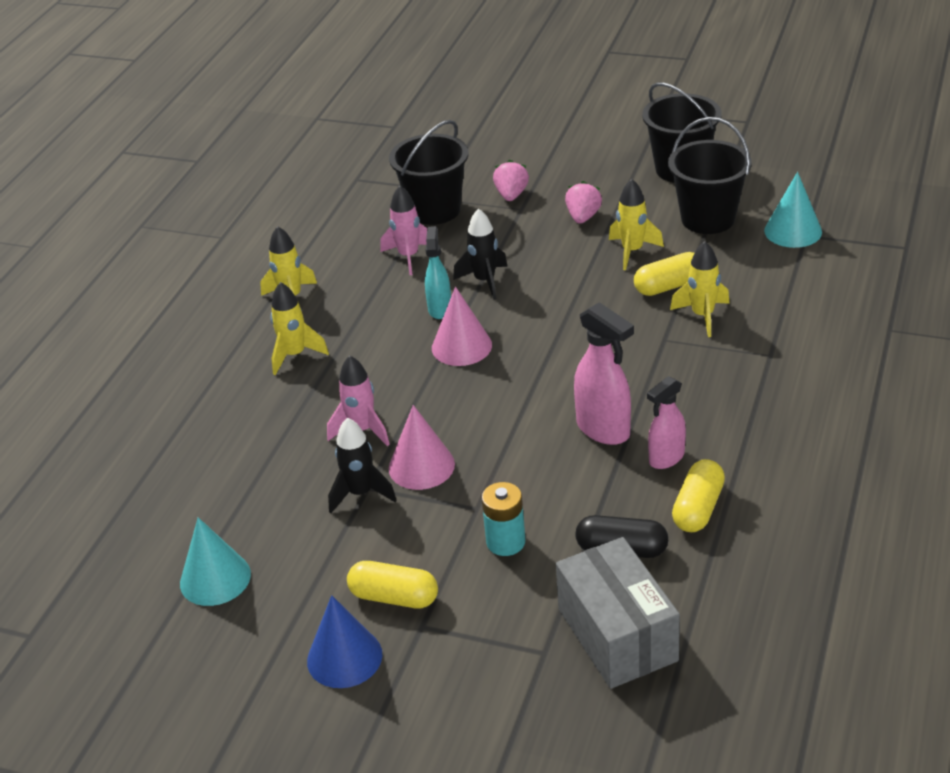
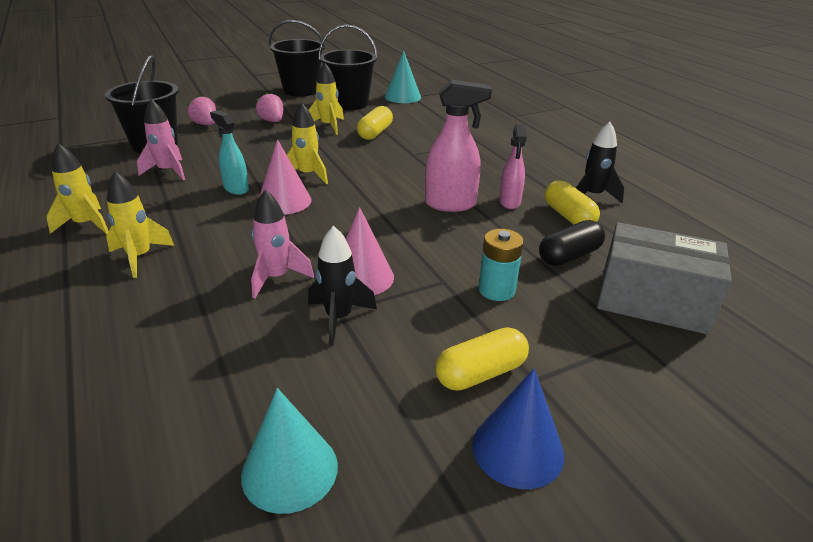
camera: 50 degrees left, 5 degrees down
(485, 281) = (249, 165): black rocket -> black rocket (592, 196)
(702, 316) = (415, 138): yellow rocket -> yellow rocket (307, 175)

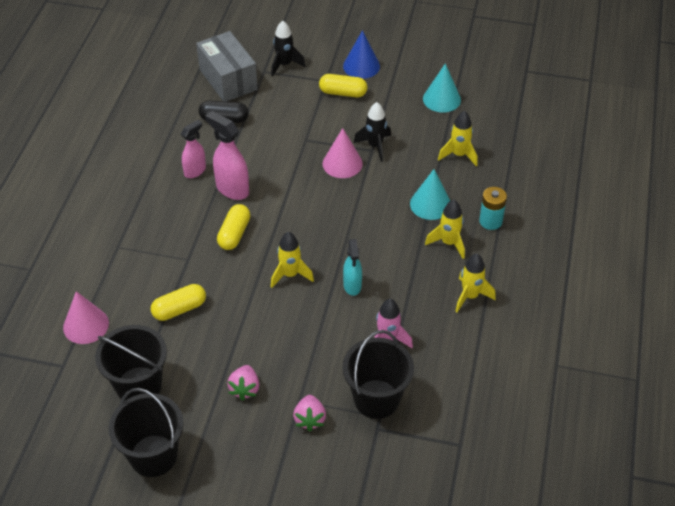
camera: 140 degrees left, 15 degrees up
(277, 278) = (385, 186): pink rocket -> none
(284, 201) = (331, 252): pink cone -> pink cone (86, 325)
(328, 126) = (205, 346): yellow rocket -> yellow rocket (459, 155)
(402, 97) = (72, 370): turquoise cone -> turquoise cone (430, 204)
(496, 290) = (287, 121): turquoise battery -> turquoise battery (490, 221)
(568, 216) = (180, 142): yellow capsule -> yellow capsule (234, 234)
(592, 196) = (138, 148): black rocket -> black rocket (284, 65)

